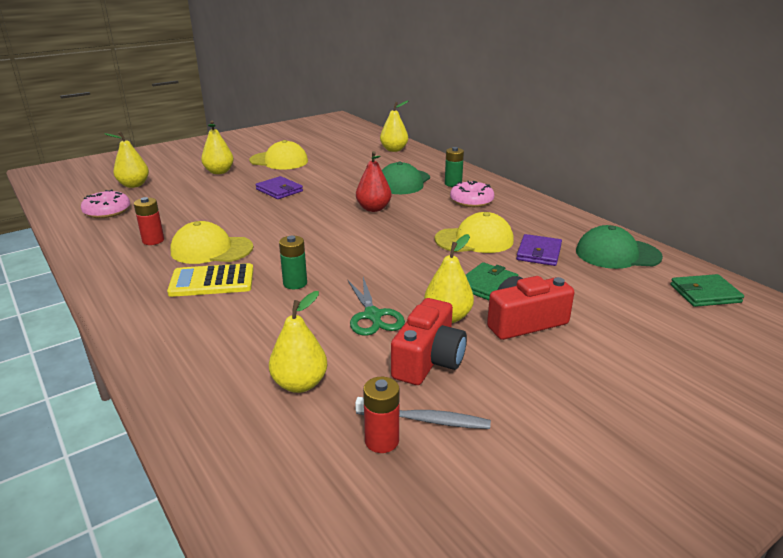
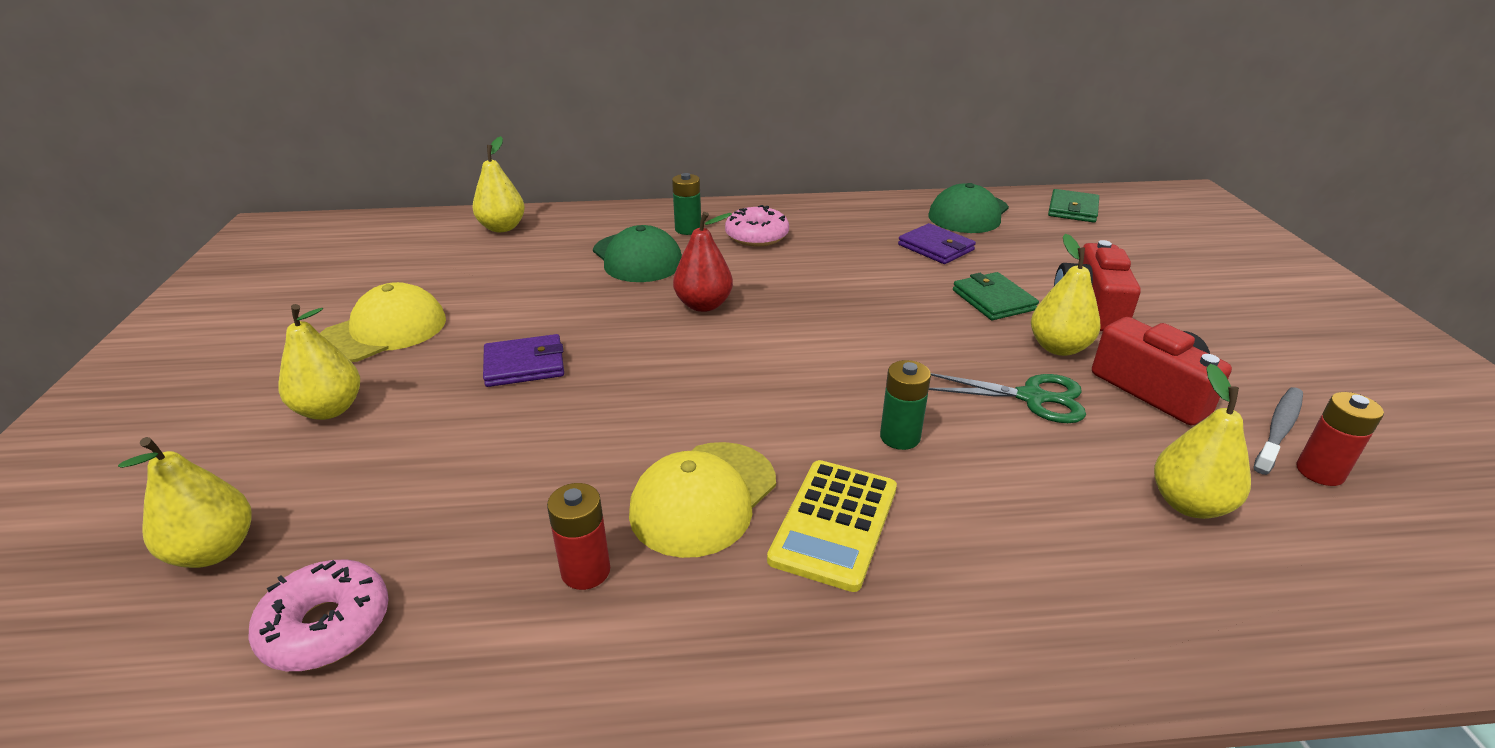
camera: 60 degrees left, 5 degrees up
(474, 240) = (872, 270): yellow cap -> none

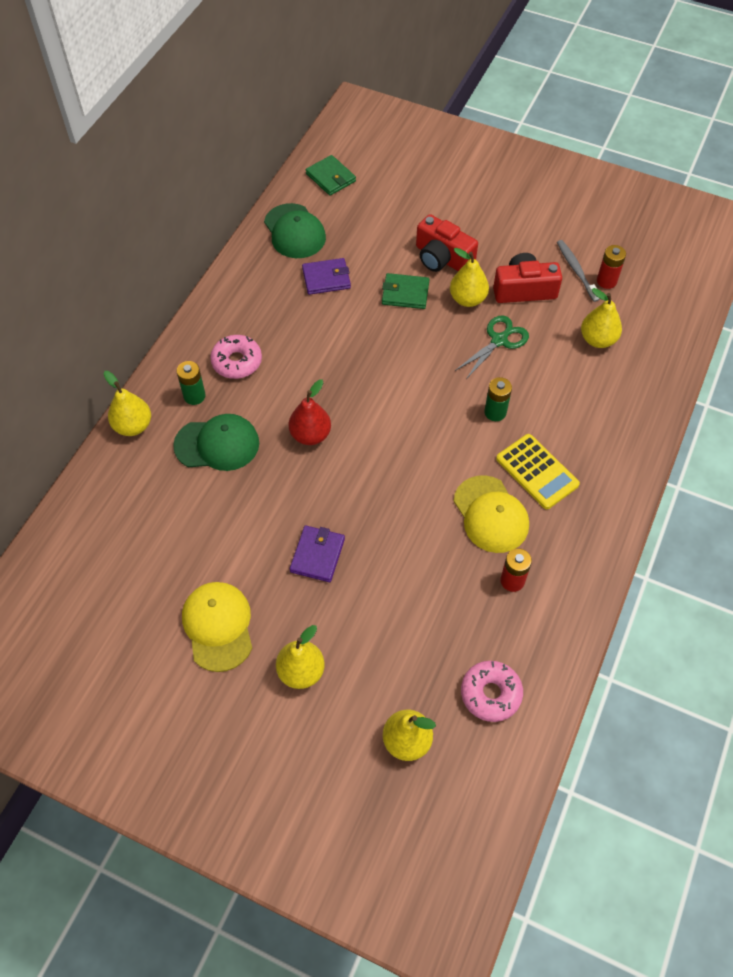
camera: 60 degrees left, 25 degrees up
(502, 228) = (96, 512): yellow pear -> yellow pear (133, 426)

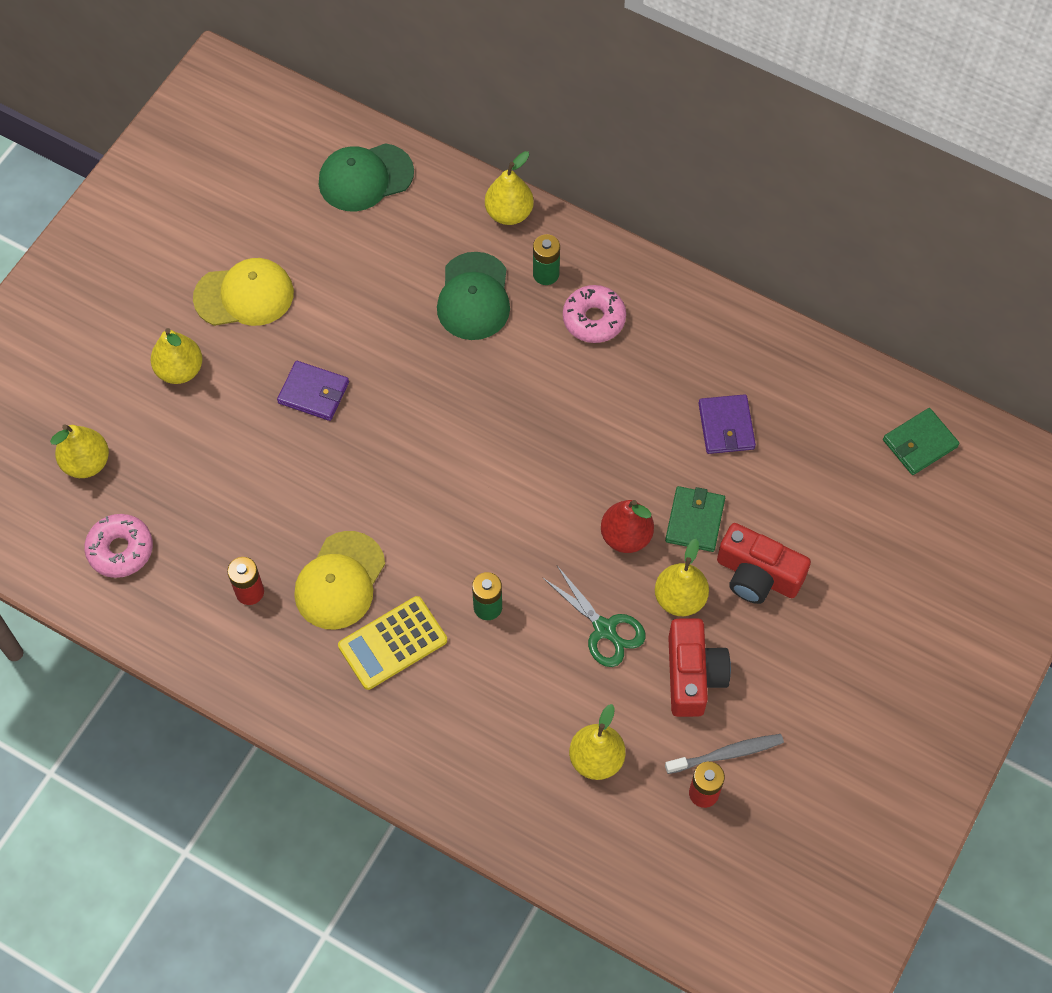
camera: 95 degrees right, 5 degrees up
(294, 231) = (813, 392): green cap -> green cap (365, 177)
(310, 435) = (476, 394): red pear -> red pear (626, 536)
(442, 258) = (757, 575): red camera -> red camera turned 105 degrees counterclockwise
(491, 514) = (340, 581): yellow cap -> yellow cap turned 45 degrees counterclockwise

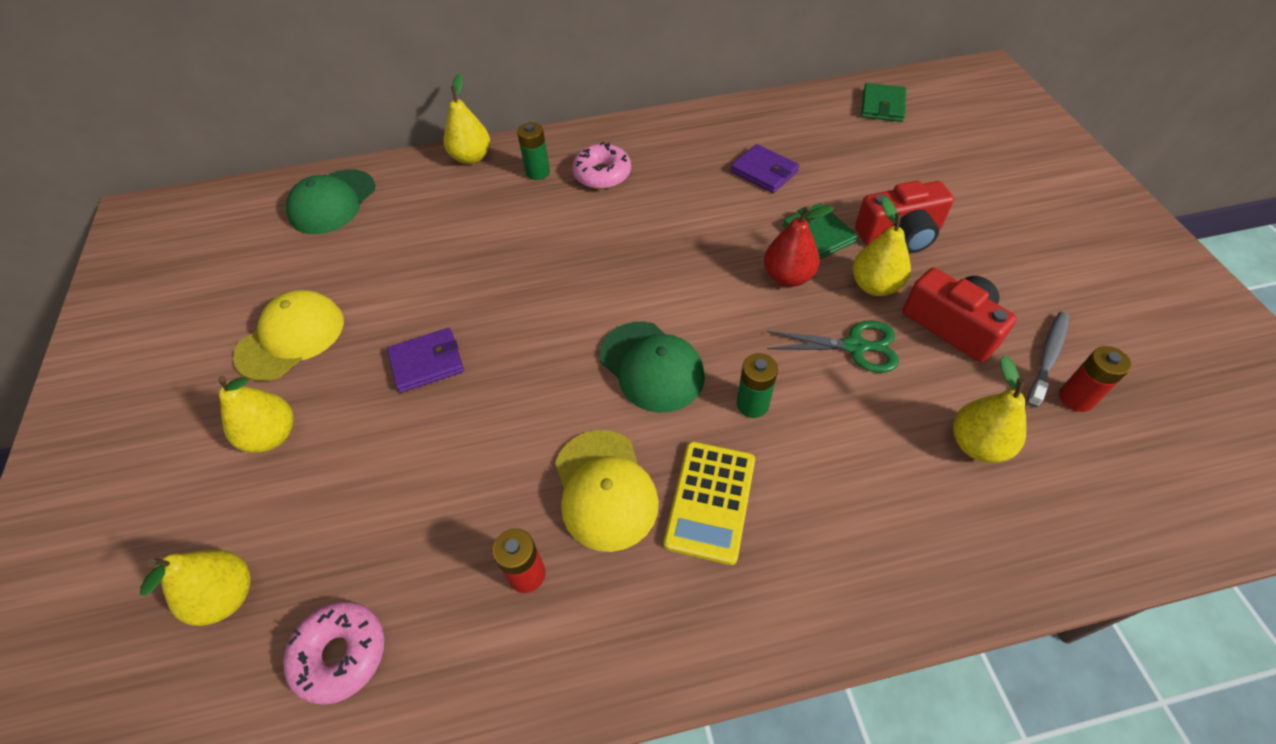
camera: 40 degrees left, 10 degrees down
(474, 297) = (498, 216): green cap -> green cap (651, 366)

